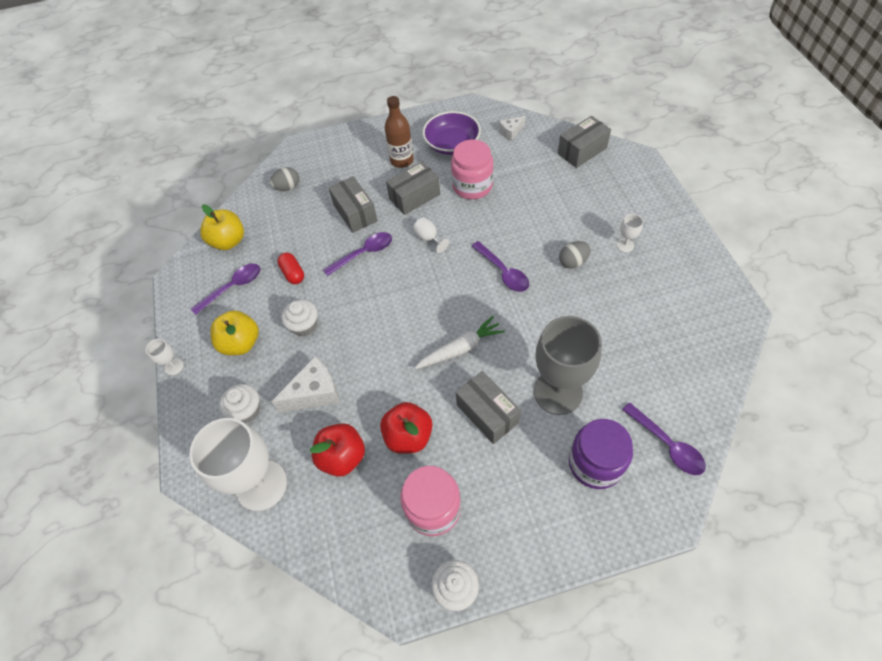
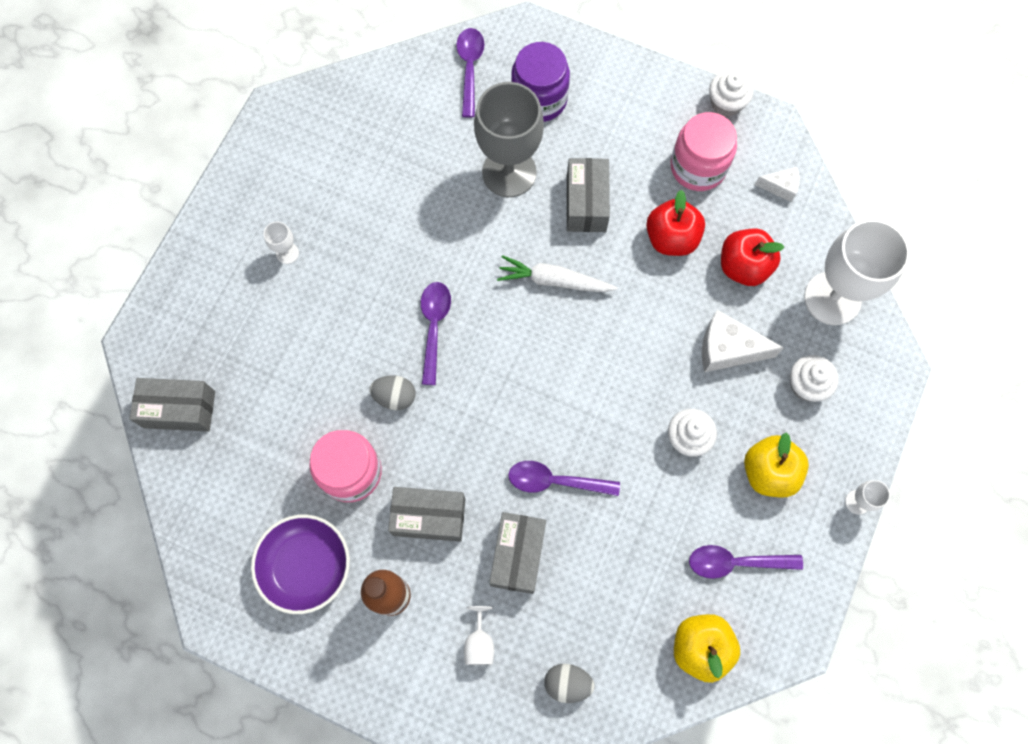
camera: 145 degrees left, 15 degrees up
(293, 273) = (654, 522): red capsule -> none
(429, 238) = (468, 438): white goblet -> white goblet (479, 643)
(511, 132) = (219, 518): white cheese -> white cheese (780, 187)
(573, 262) = (356, 279): grey egg -> grey egg (395, 396)

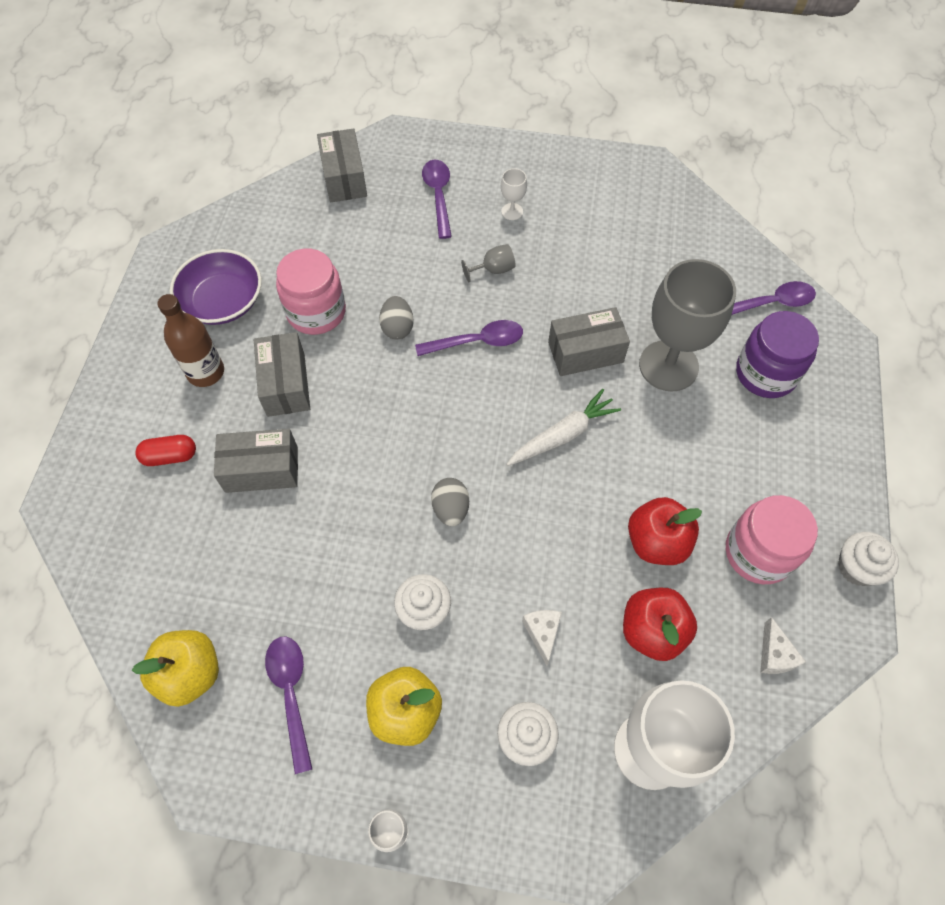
camera: 75 degrees right, 10 degrees down
(354, 290) = (493, 270): none -> grey goblet
(479, 643) = (170, 456): white goblet -> red capsule
(554, 280) = (563, 435): white carrot -> white carrot turned 60 degrees clockwise
(555, 481) = (345, 486): purple spoon -> purple spoon (438, 196)
(567, 683) = (139, 545): grey egg -> grey egg (450, 509)
(586, 203) = (663, 445): grey box -> grey box (585, 352)
(727, 349) = (542, 633): white cheese -> white cheese, size x0.57

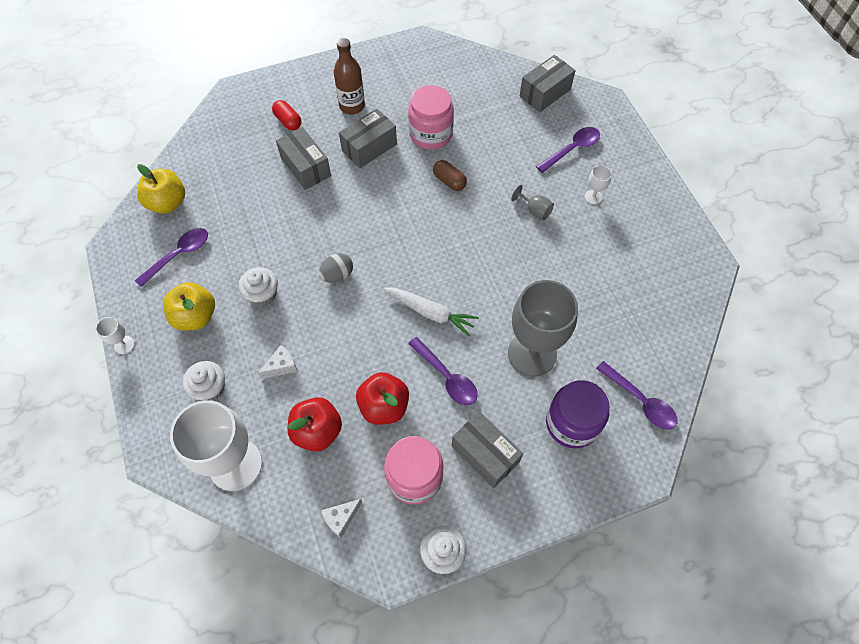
camera: 60 degrees right, 0 degrees up
(223, 301) = (405, 86): purple bowl -> none
(397, 327) = (449, 181): grey egg -> brown capsule
(477, 341) = (470, 229): purple spoon -> purple spoon (447, 377)
(585, 352) = (506, 296): grey box -> grey box (485, 454)

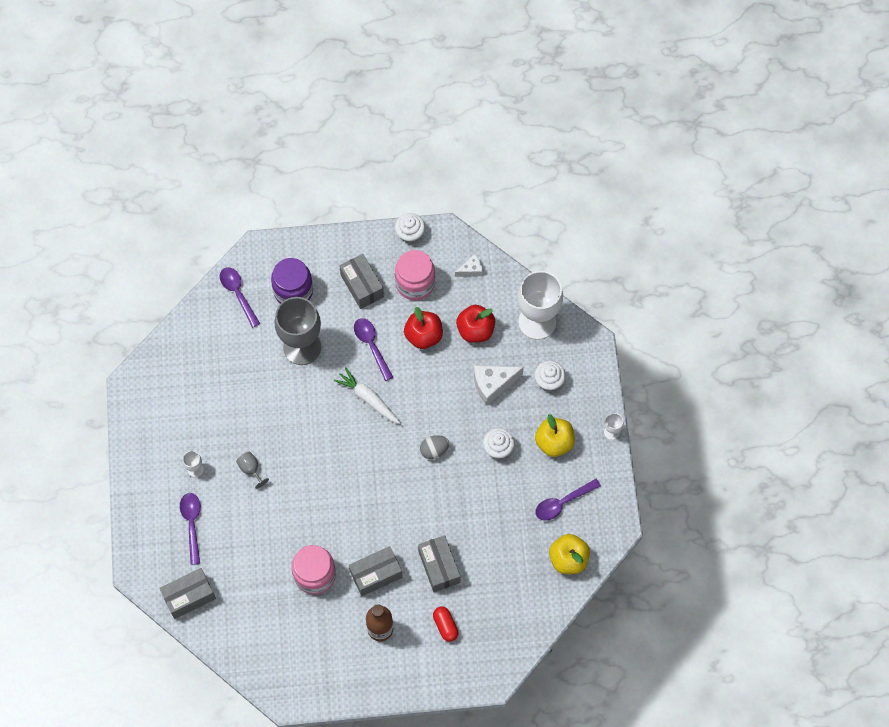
camera: 165 degrees left, 5 degrees up
(281, 366) = (493, 384): white cheese -> white cheese, size x1.74
(449, 181) = (314, 518): brown capsule -> none
(572, 149) = (192, 524): purple spoon -> purple spoon turned 105 degrees clockwise

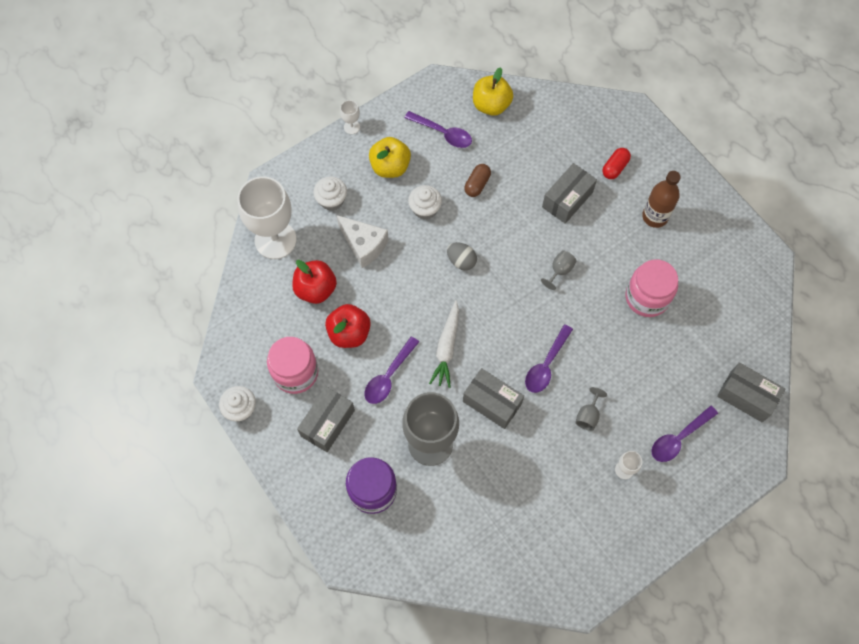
camera: 120 degrees left, 0 degrees up
(238, 294) = (409, 548): purple spoon -> purple spoon (546, 365)
(376, 574) = (610, 246): grey box -> grey box (492, 402)
(379, 521) = (559, 271): none -> grey goblet
(471, 270) = (251, 327): white cheese -> none
(496, 502) = (477, 184): none -> brown capsule

